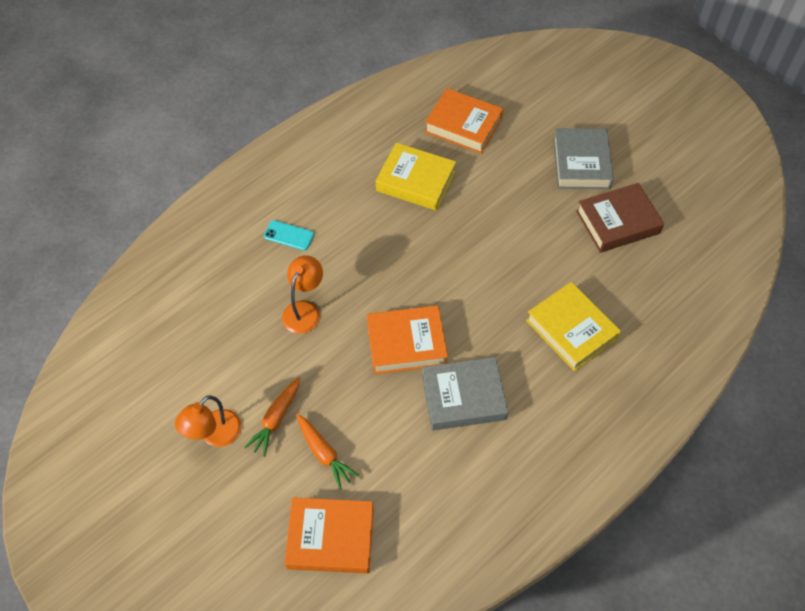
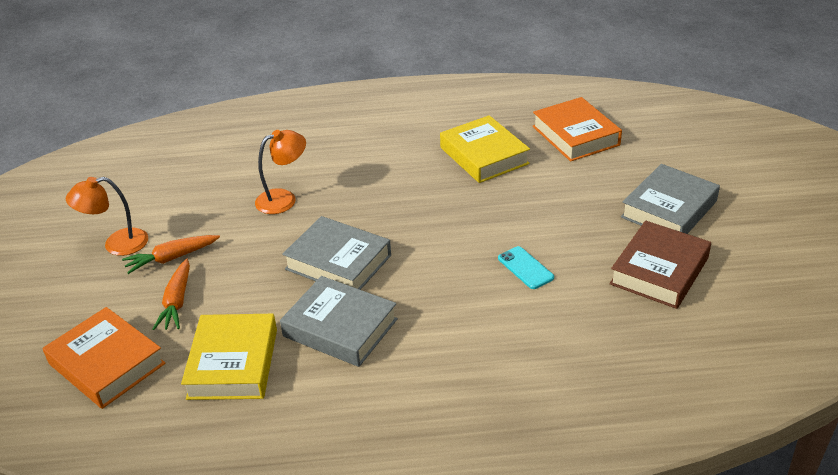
camera: 40 degrees right, 20 degrees down
(289, 235) = (332, 146): turquoise phone -> turquoise phone (525, 268)
(406, 343) = (338, 262): orange book -> grey book
(571, 330) = (508, 332): yellow book -> yellow book (233, 363)
(617, 222) = (659, 271): brown book -> brown book turned 75 degrees counterclockwise

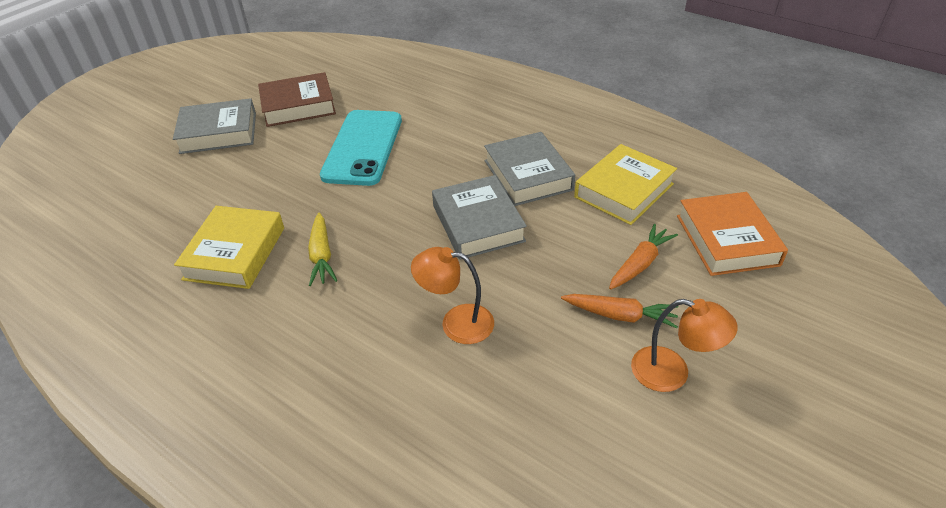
camera: 140 degrees left, 5 degrees up
(425, 184) = (321, 255): none -> yellow carrot
(525, 268) = (363, 147): turquoise phone -> turquoise phone, size x2.29
(575, 136) = (143, 225): orange book -> none

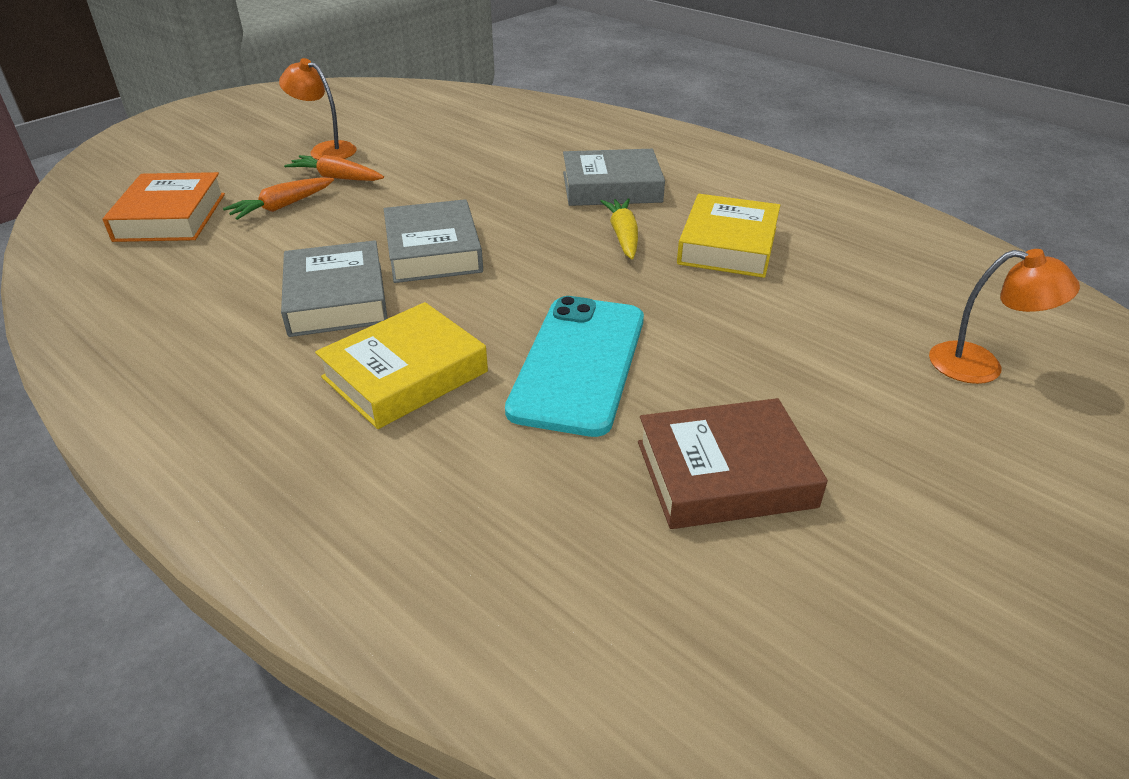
camera: 175 degrees left, 5 degrees down
(218, 133) = (863, 420): grey book -> grey book (611, 187)
(456, 322) = (486, 183): orange lamp -> orange lamp (981, 366)
(624, 190) = (226, 270): yellow book -> yellow book (405, 374)

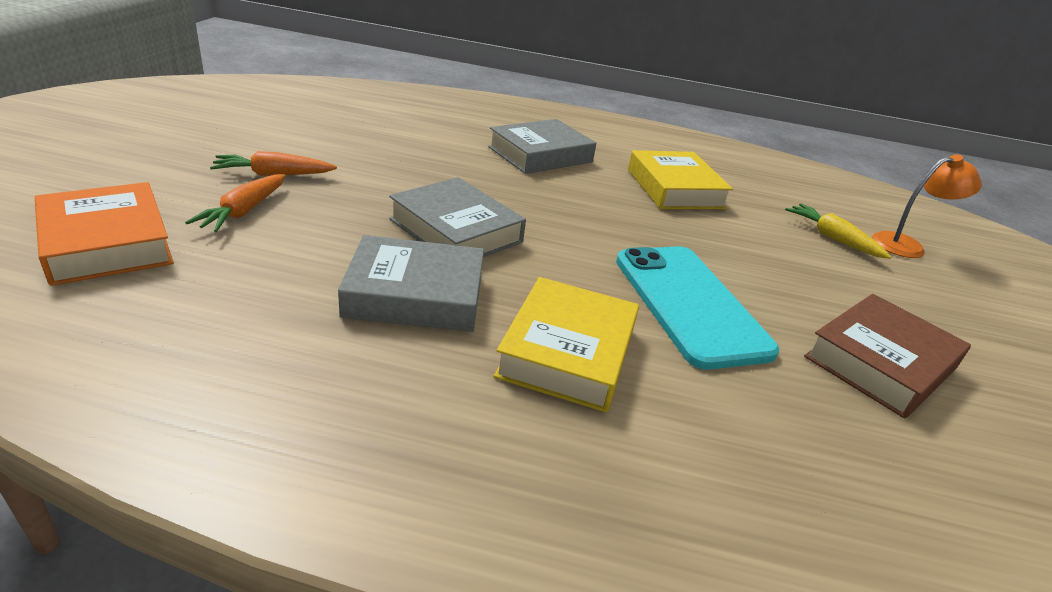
camera: 35 degrees left, 5 degrees down
(325, 150) = (228, 148): orange lamp -> none
(337, 298) = (415, 294): grey book -> grey book turned 45 degrees counterclockwise
(623, 236) = (596, 193): yellow carrot -> yellow carrot (833, 238)

